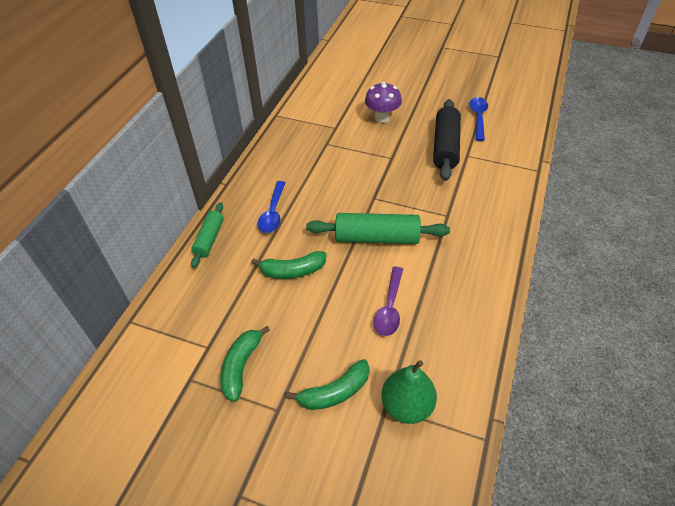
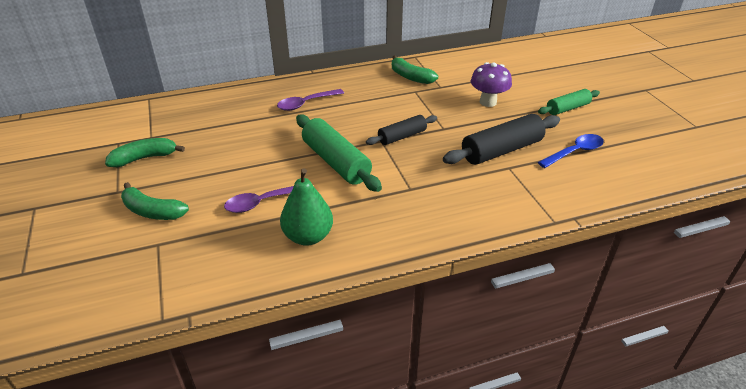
camera: 50 degrees right, 10 degrees down
(209, 239) = (250, 91): green rolling pin -> green rolling pin (567, 108)
(273, 213) = (306, 103): blue spoon -> purple spoon
(292, 271) = (255, 138): green banana -> green banana (410, 77)
(380, 184) = (402, 136): none -> black rolling pin
(407, 406) = (165, 255): green pear -> green pear (308, 236)

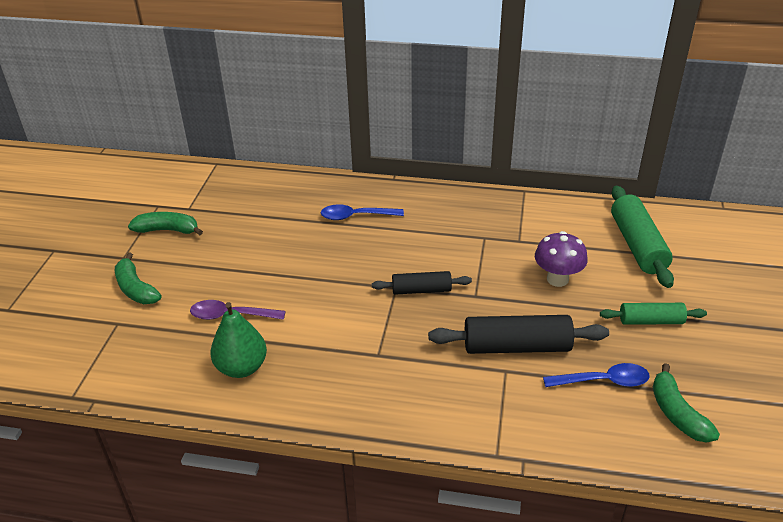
camera: 30 degrees right, 0 degrees up
(306, 103) = (356, 216): purple spoon -> blue spoon
(336, 162) = (330, 296): green rolling pin -> green rolling pin (637, 245)
(410, 77) = (495, 217): green banana -> green banana (677, 413)

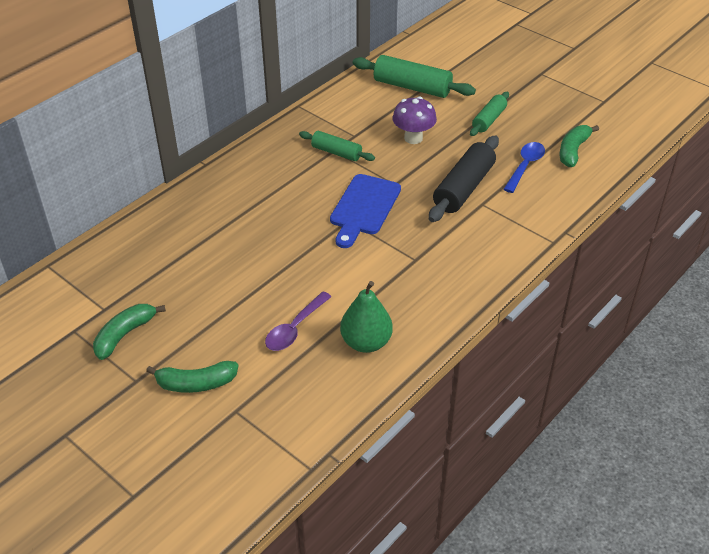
camera: 60 degrees left, 5 degrees up
(356, 216) = (235, 206): blue spoon -> none
(421, 290) = (364, 208): black rolling pin -> blue cutting board
(482, 240) = (336, 152): none -> green rolling pin
(677, 413) = (573, 151): green banana -> green banana turned 105 degrees clockwise

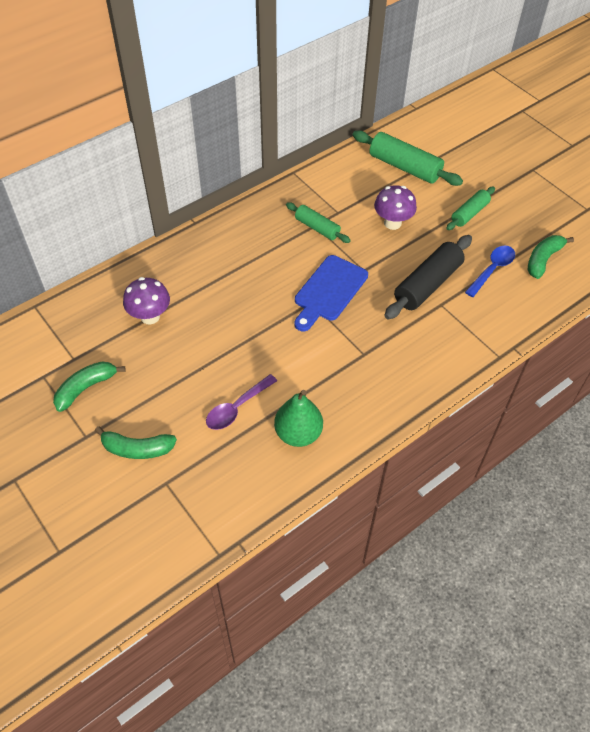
camera: 10 degrees right, 10 degrees up
(179, 257) = (150, 316): none -> purple mushroom

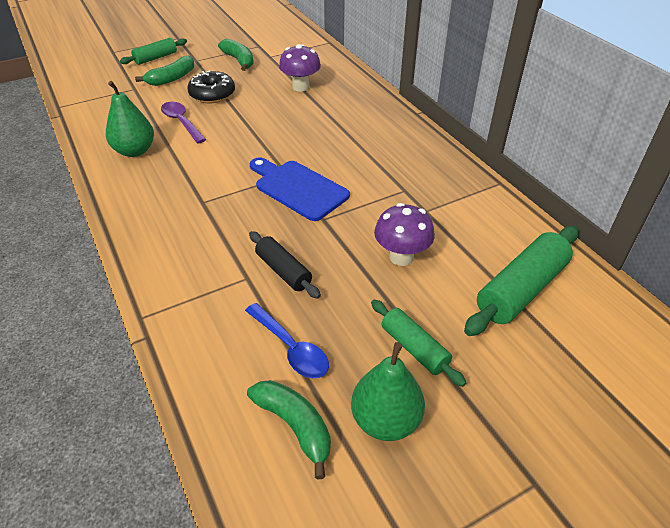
camera: 100 degrees right, 10 degrees down
(137, 449) = (171, 78): green banana -> green banana turned 150 degrees counterclockwise
(174, 395) = (212, 94): none -> black donut
(317, 228) = (399, 191): green rolling pin -> green rolling pin (155, 58)
(427, 284) = (283, 271): black rolling pin -> black rolling pin, size x0.61
(523, 223) = (385, 420): none -> green pear

